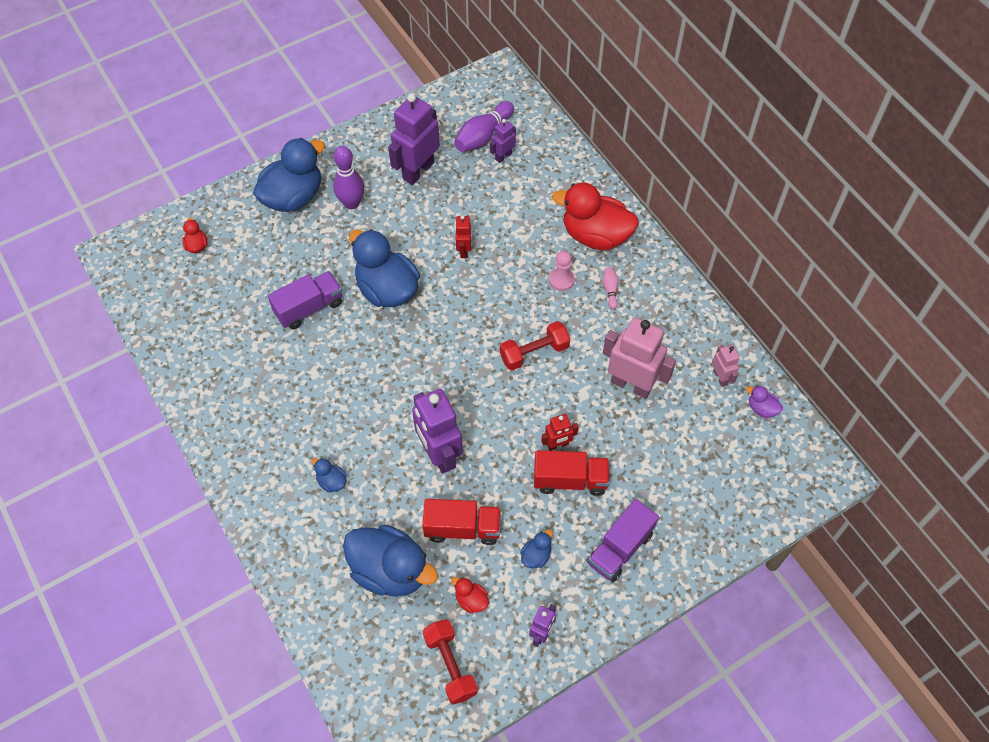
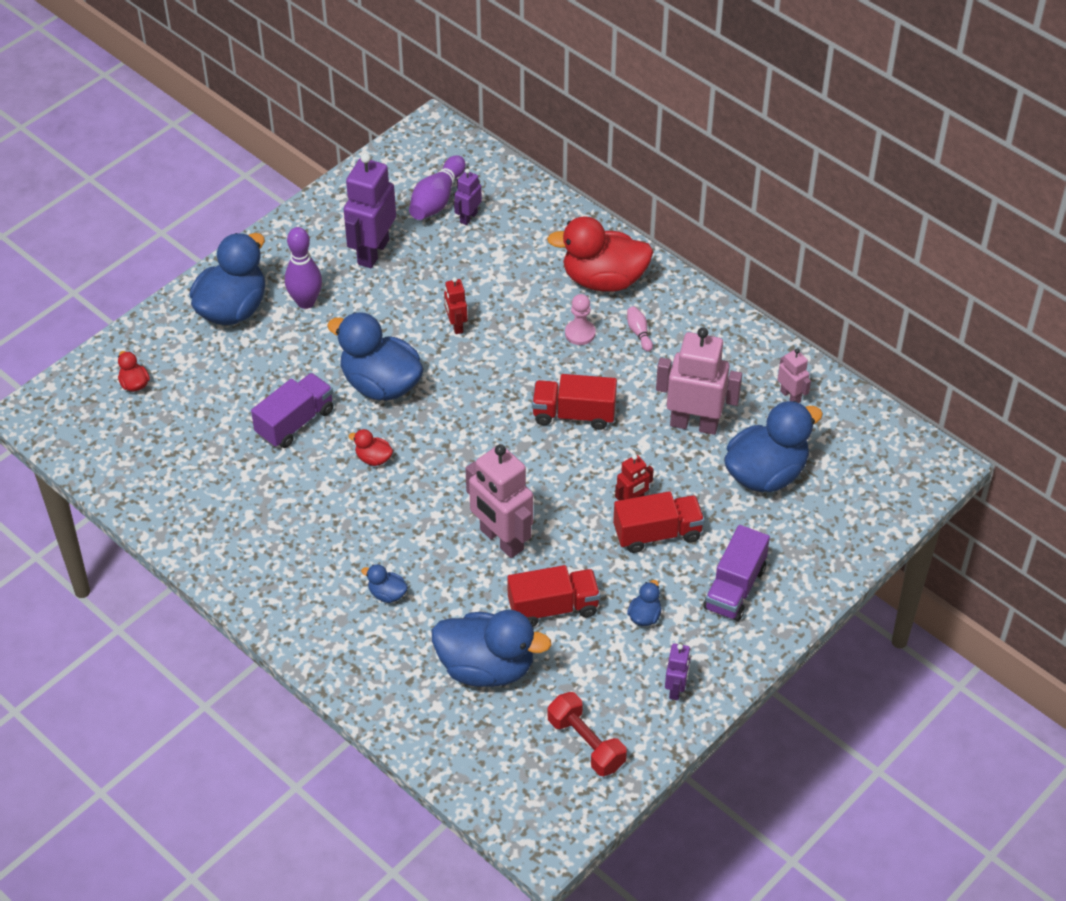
camera: 15 degrees left, 10 degrees down
(439, 454) = (501, 540): purple robot -> pink robot
(471, 600) = (587, 675): red duck -> red duck (373, 458)
(534, 352) = (574, 414): red dumbbell -> red truck
(678, 446) = (766, 474): none -> blue duck
(761, 408) = (845, 417): purple duck -> none

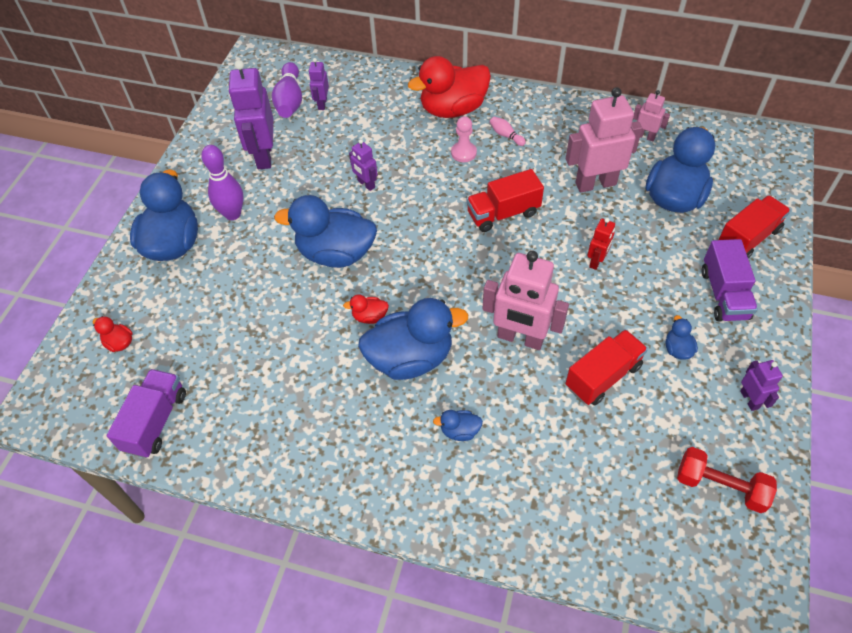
camera: 25 degrees left, 5 degrees up
(295, 422) = (283, 315): purple truck -> purple truck (155, 421)
(456, 325) = (366, 184): red robot -> purple robot
(486, 667) = (589, 457): blue duck -> blue duck (410, 358)
(657, 533) = (634, 277): red truck -> red truck (748, 238)

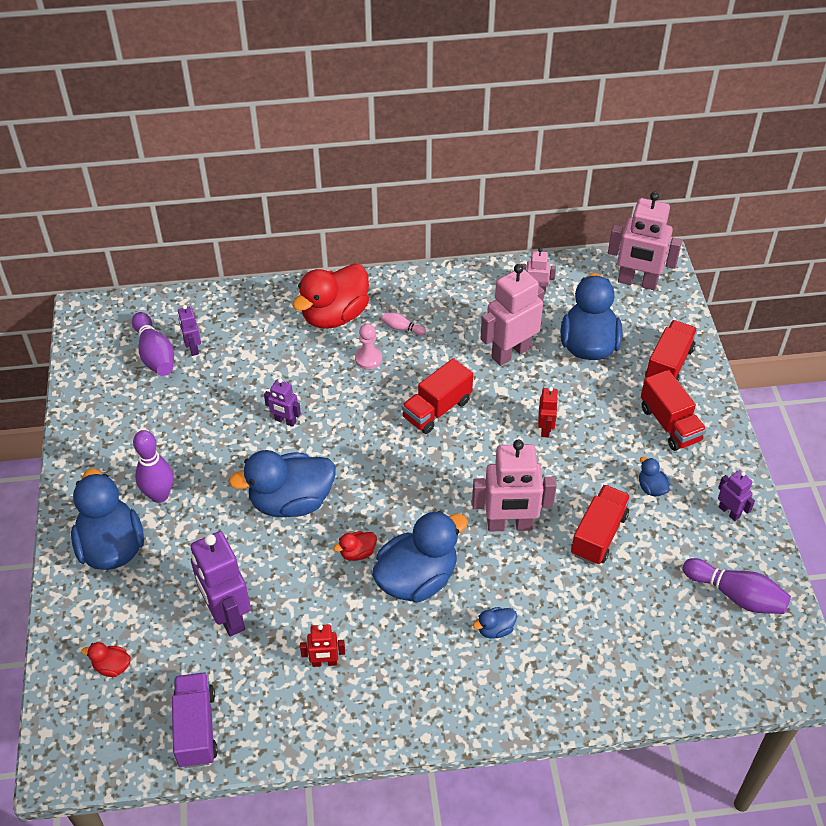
camera: 25 degrees left, 5 degrees down
(264, 156) = (159, 423): purple robot -> purple robot (227, 615)
(291, 404) = (324, 662): none -> red robot
(720, 486) = (736, 595): red dumbbell -> purple bowling pin
(724, 294) = (669, 424): purple truck -> red truck
(749, 154) = (637, 282): none -> pink robot

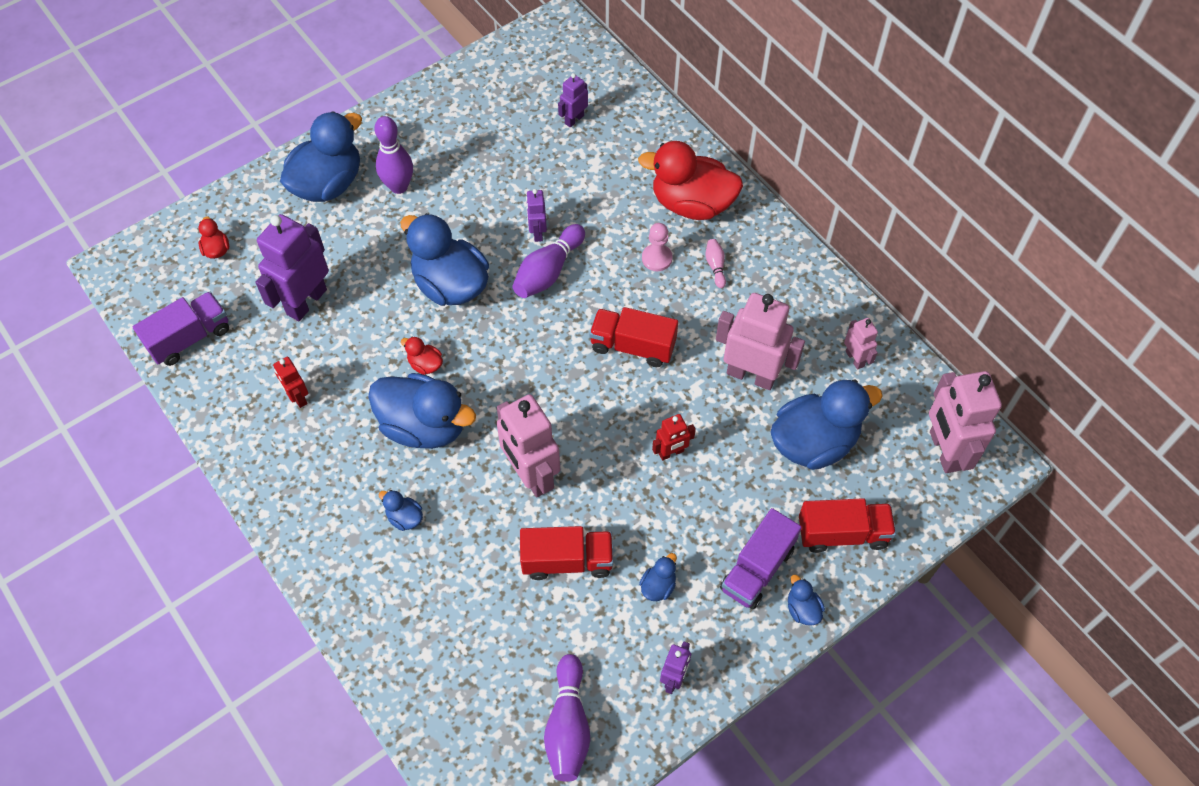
camera: 60 degrees right, 10 degrees up
(155, 354) = (548, 97): purple bowling pin -> purple bowling pin (548, 271)
(669, 424) = (757, 569): red truck -> purple truck
(714, 414) = (802, 609): none -> blue duck

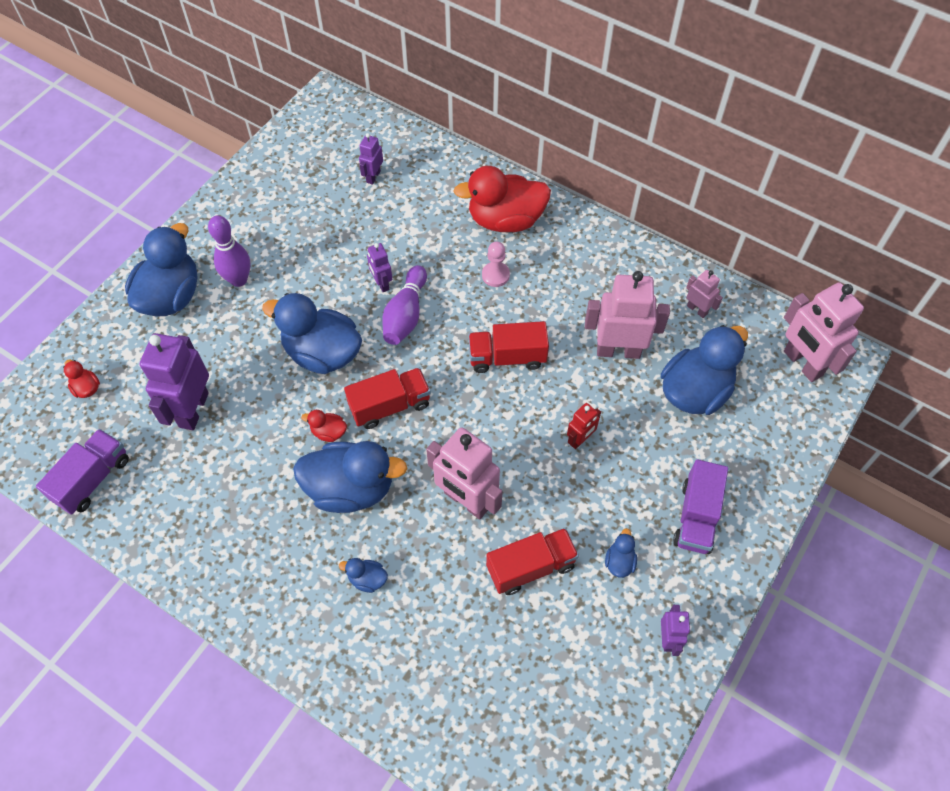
camera: 20 degrees left, 0 degrees up
(298, 397) = (221, 501): red robot -> none
(568, 725) = (595, 718): purple bowling pin -> none
(715, 266) = (548, 267): pink bowling pin -> none
(802, 609) = (749, 538): blue duck -> none
(842, 533) = (752, 461): red truck -> red truck (390, 406)

